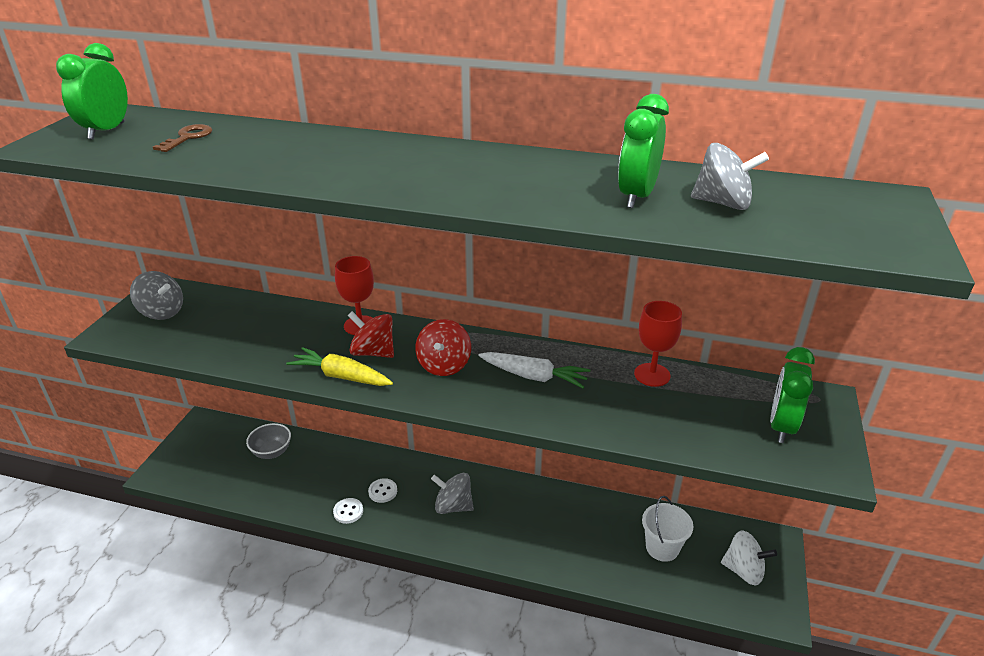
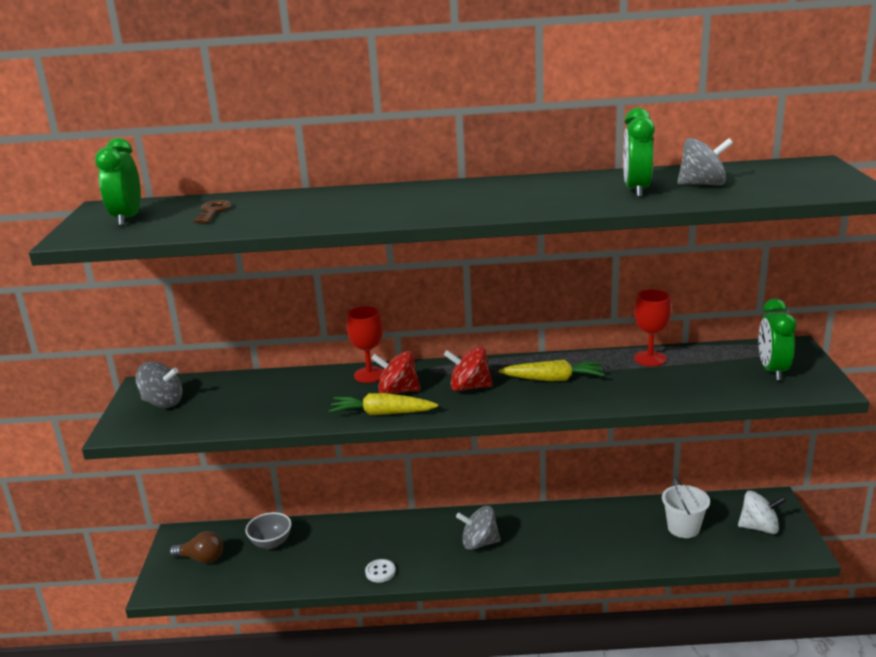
camera: 15 degrees left, 10 degrees down
(207, 452) = (201, 558): none -> brown light bulb
(383, 491) = (404, 548): white button -> none
(444, 365) = (469, 387): red spinning top -> red spinning top turned 105 degrees clockwise
(534, 376) = (553, 379): white carrot -> yellow carrot

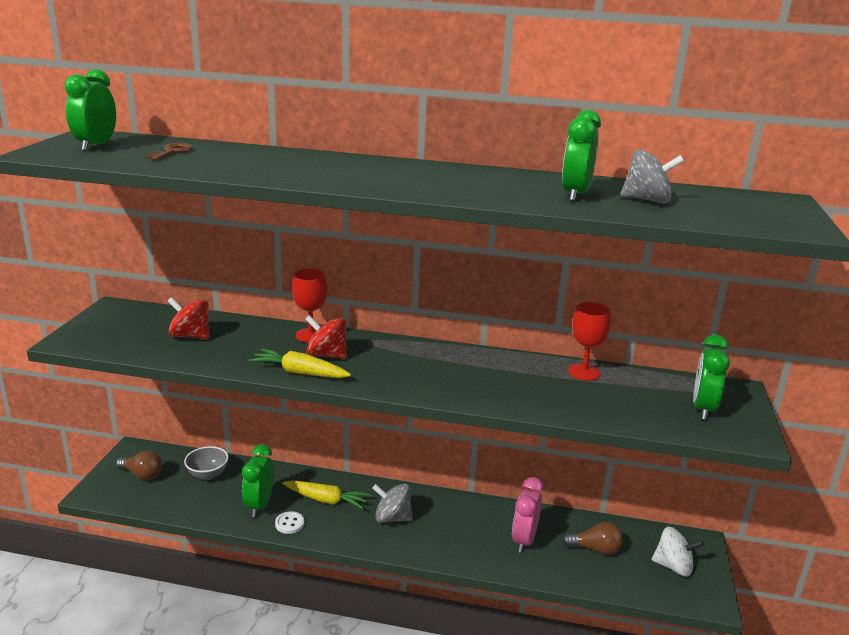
camera: 10 degrees right, 0 degrees up
(163, 402) = (118, 324): grey spinning top -> none
(340, 561) = (259, 505): none -> green clock
(469, 387) = (394, 364): red spinning top -> red spinning top (190, 336)
(553, 379) = (478, 373): yellow carrot -> yellow carrot (326, 500)
(614, 535) = (524, 540): none -> pink clock
(683, 528) = (595, 549): white bucket -> brown light bulb

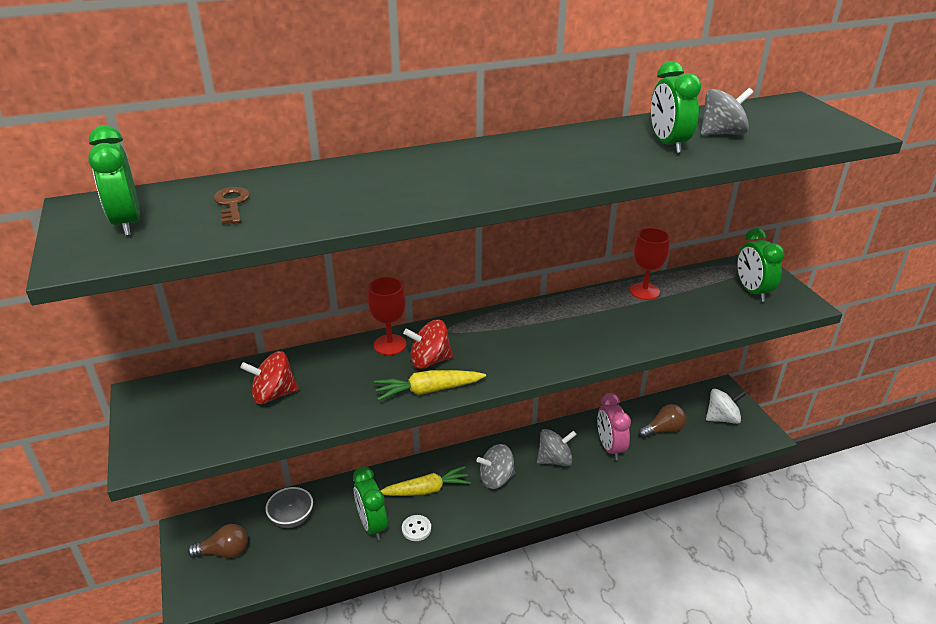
camera: 30 degrees left, 10 degrees up
(460, 526) = (554, 460): none -> grey spinning top

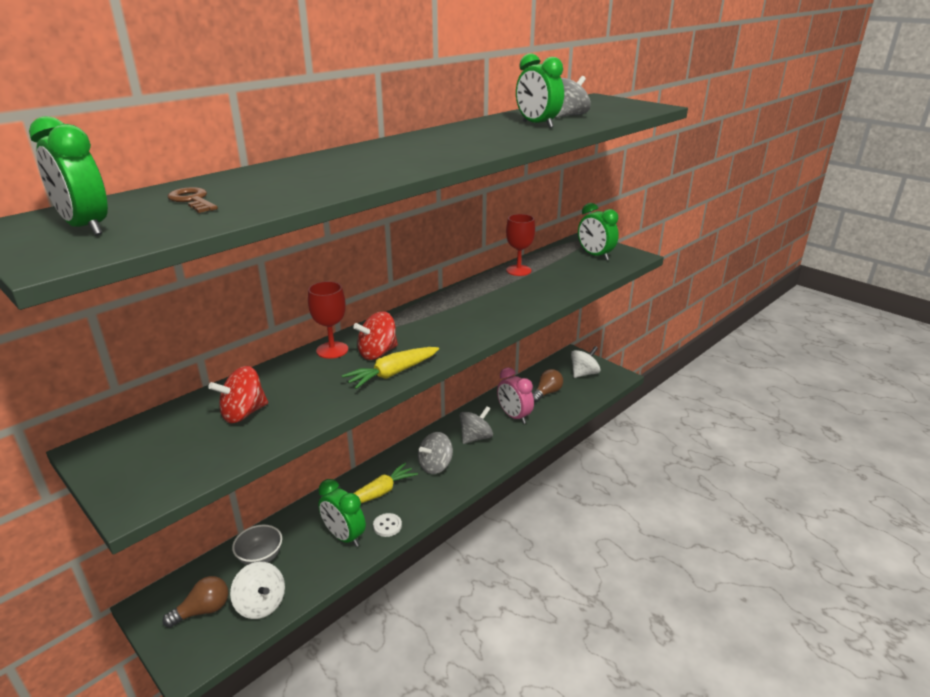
camera: 25 degrees left, 5 degrees down
(271, 565) = (261, 604): none -> white spinning top

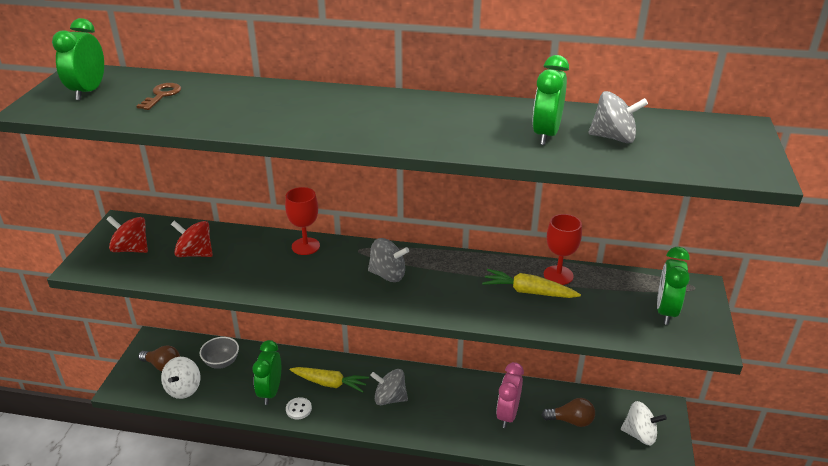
camera: 55 degrees right, 5 degrees up
(377, 353) = (321, 269): red spinning top -> red spinning top (131, 249)
(392, 374) = (298, 291): yellow carrot -> yellow carrot (528, 292)
(476, 437) = (450, 404): grey spinning top -> grey spinning top (388, 275)

